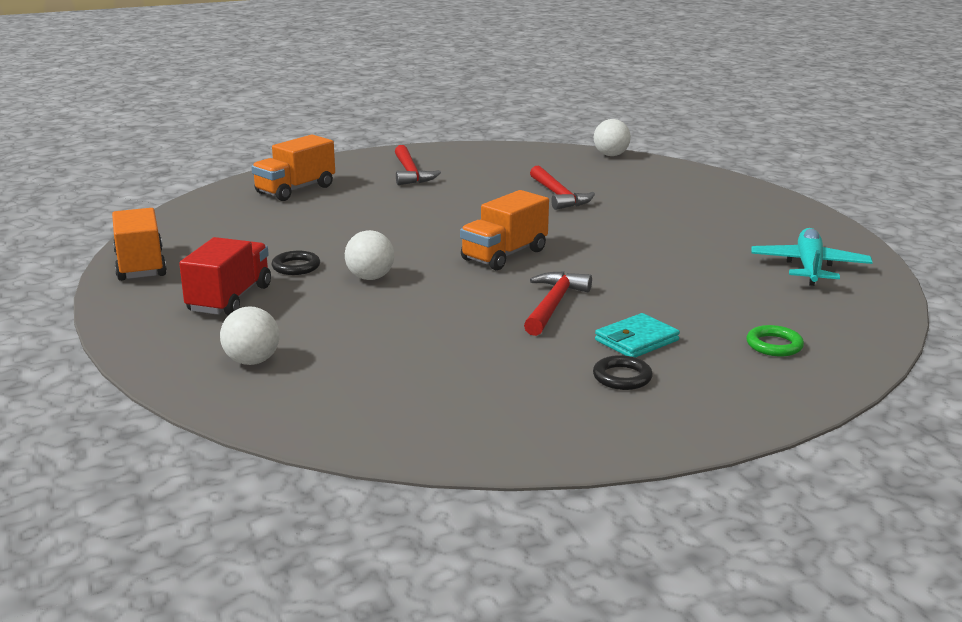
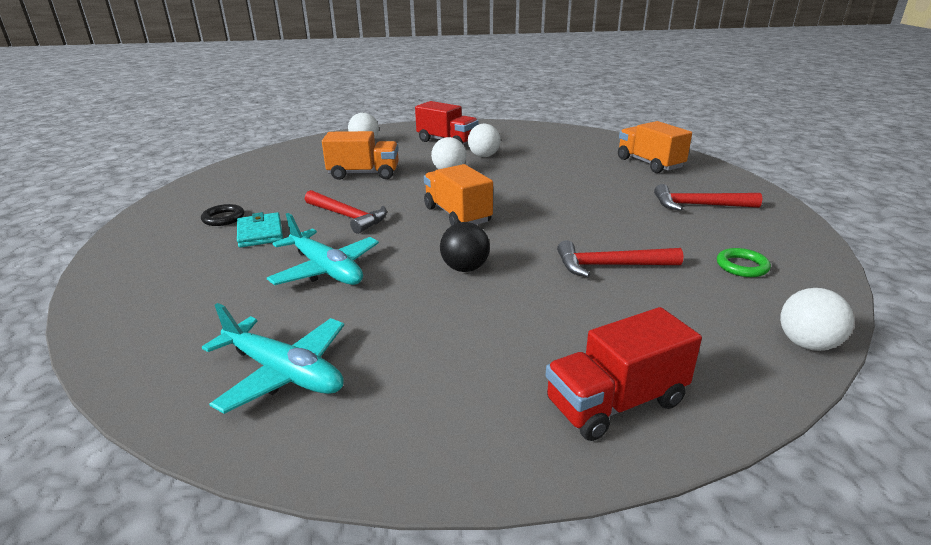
camera: 110 degrees right, 5 degrees up
(140, 265) = (512, 127): orange truck -> orange truck (364, 174)
(296, 267) = (484, 156): black ring -> white ball
(612, 238) = (465, 268): none -> black ball
(672, 287) = (326, 269): none -> turquoise plane
(717, 189) = (616, 403): none -> red truck
(774, 345) = (176, 285): green ring -> green ring (742, 266)

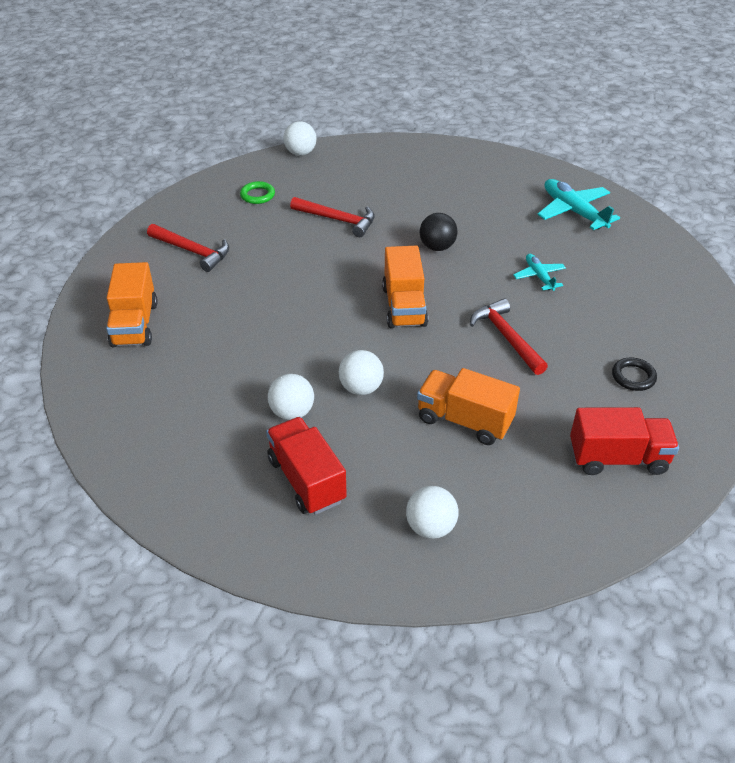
camera: 155 degrees left, 15 degrees up
(260, 233) = (593, 339): turquoise wallet -> none
(326, 269) = (539, 276): turquoise plane -> turquoise plane, size x0.58
(616, 403) = (420, 158): red truck -> red truck (617, 458)

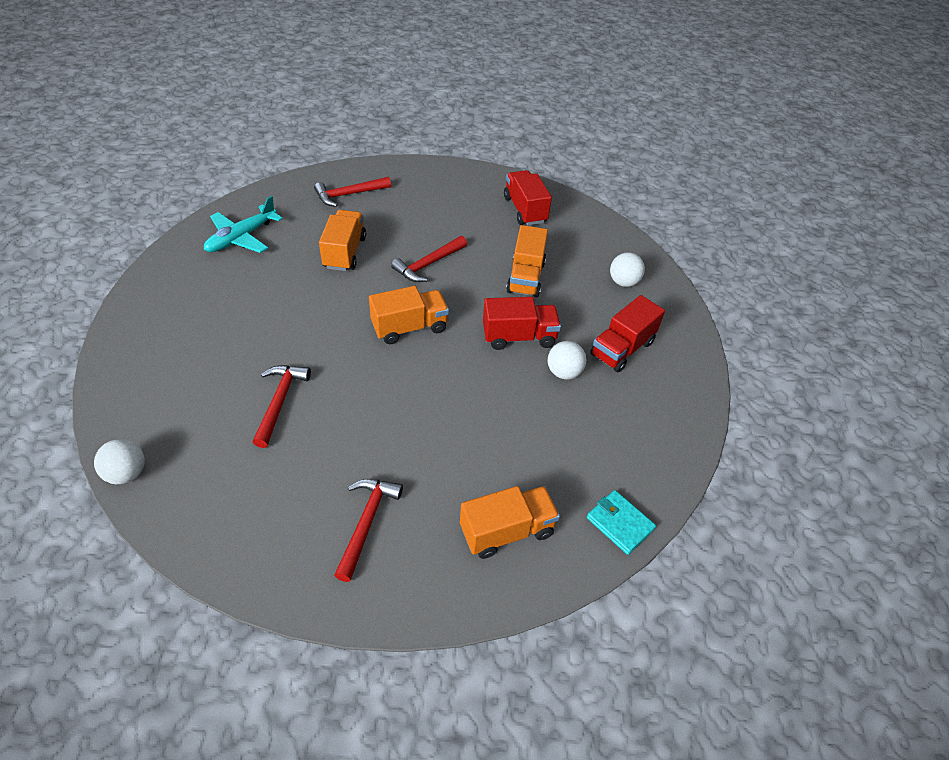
camera: 110 degrees left, 5 degrees up
(92, 399) = (619, 523): none -> turquoise wallet
(257, 195) = (236, 492): green ring -> none
(361, 388) = (519, 337): white ball -> red truck
(437, 247) = (315, 318): black ball -> none
(539, 276) = (344, 252): turquoise plane -> orange truck
(633, 377) = (447, 204): black ring -> none
(655, 292) = (349, 194): none -> red hammer

